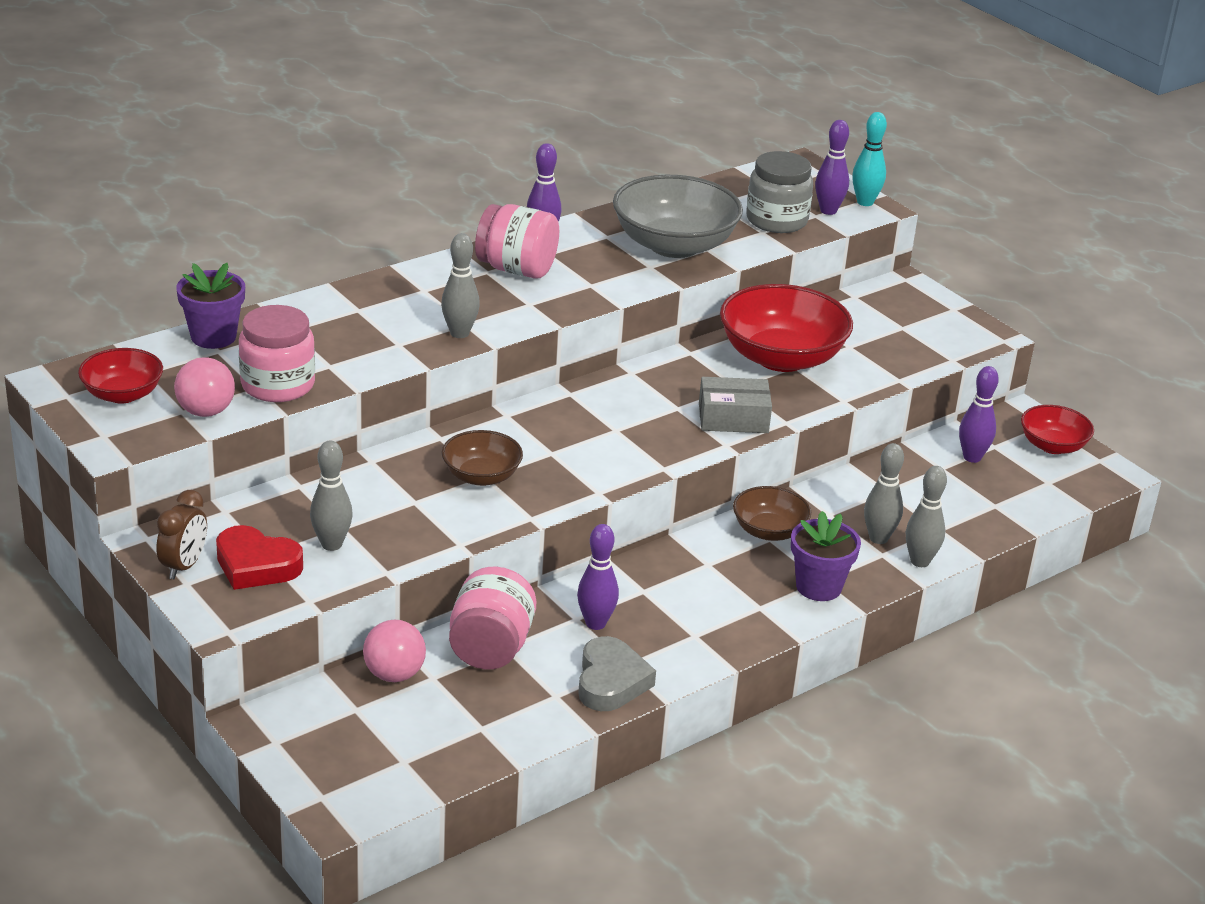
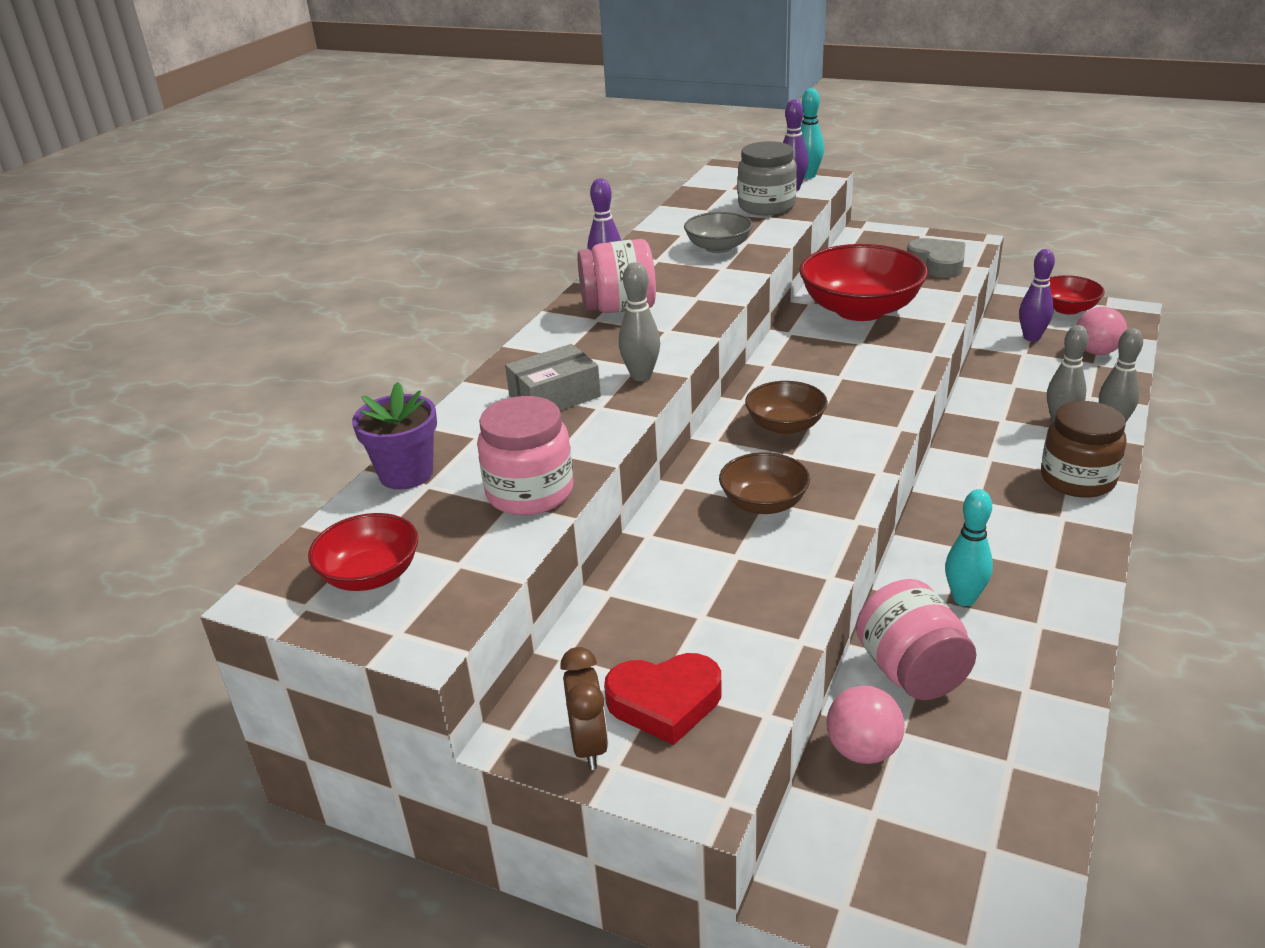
camera: 25 degrees left, 0 degrees up
(206, 412) = (486, 553): pink ball -> pink ball (1096, 352)
(331, 544) = (713, 639): grey bowling pin -> none
(595, 623) = (964, 599): purple bowling pin -> turquoise bowling pin
(611, 681) = (1049, 648): grey heart -> grey heart (937, 263)
(674, 245) = (718, 247): grey bowl -> grey bowl, size x0.55
(733, 418) = (892, 366): grey box -> grey box (554, 396)
(769, 531) = (981, 452): brown bowl -> brown bowl (785, 425)
(818, 587) = (1077, 479): purple flower pot -> brown jar

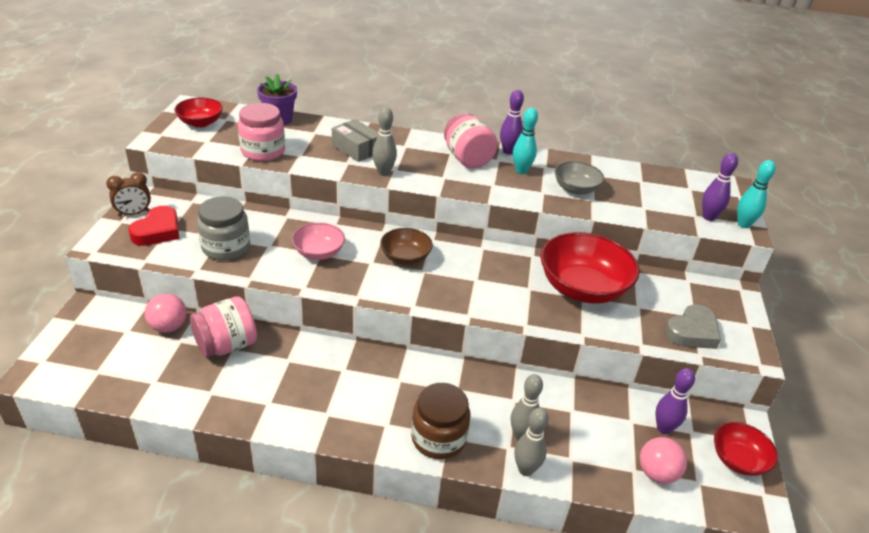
camera: 70 degrees right, 5 degrees up
(665, 702) = (158, 231): red heart -> red heart turned 135 degrees counterclockwise
(764, 503) = (319, 252): brown bowl -> pink bowl
(766, 206) = (663, 206): grey jar -> grey jar (226, 247)
(964, 599) = (292, 369): turquoise bowling pin -> turquoise bowling pin (521, 171)

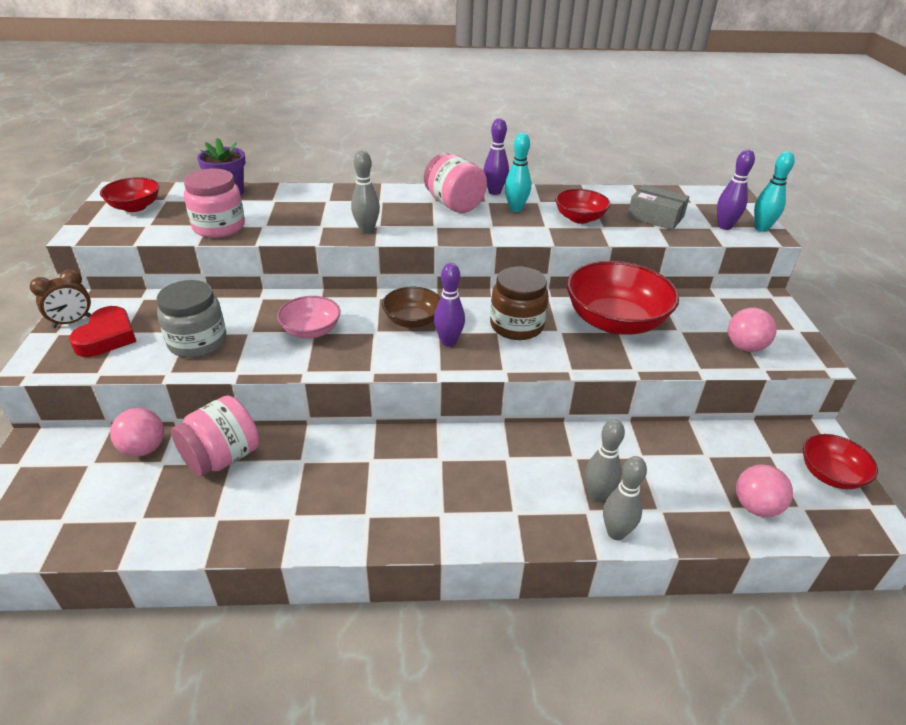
camera: 10 degrees left, 0 degrees up
(356, 148) = (327, 210): grey box -> grey box (655, 217)
(438, 438) = (506, 517): brown jar -> brown jar (516, 326)
(575, 189) = (579, 218): grey bowl -> red bowl
(663, 428) = (742, 456): purple bowling pin -> purple bowling pin (448, 342)
(692, 332) = (745, 347): grey heart -> pink ball

